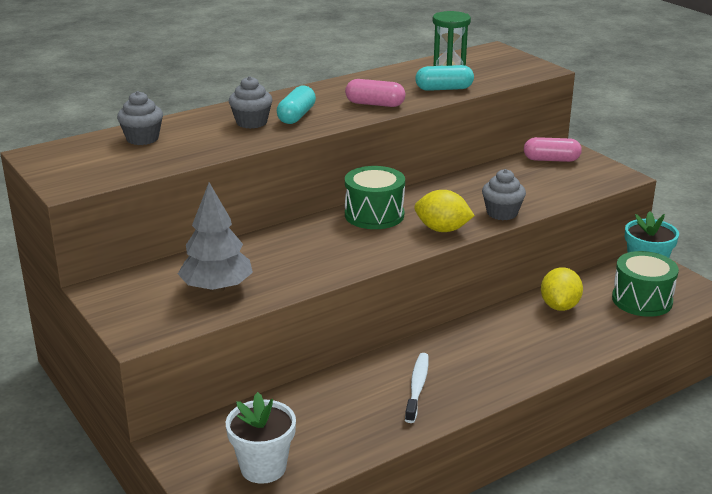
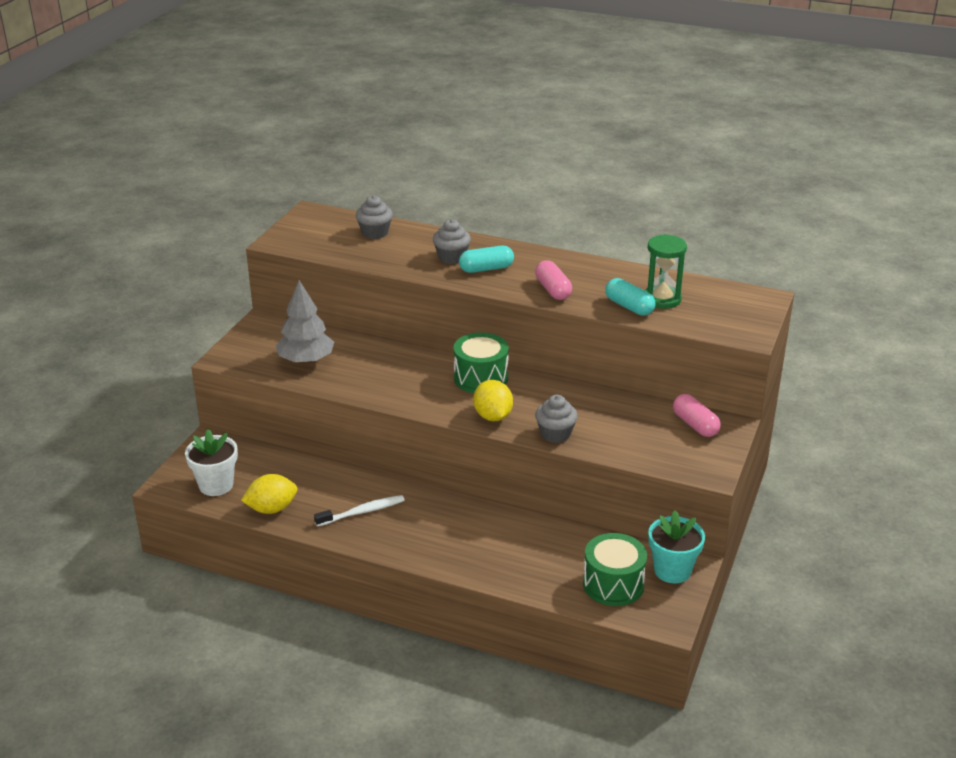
camera: 55 degrees right, 5 degrees up
(559, 306) = (550, 541): yellow lemon -> yellow lemon (271, 509)

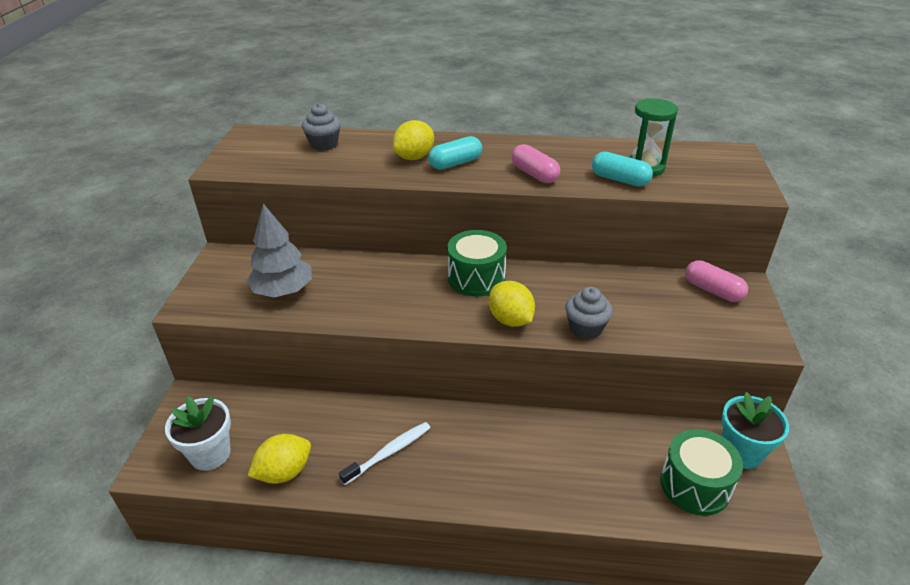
camera: 15 degrees left, 5 degrees up
(451, 257) = (414, 157): grey cupcake -> yellow lemon

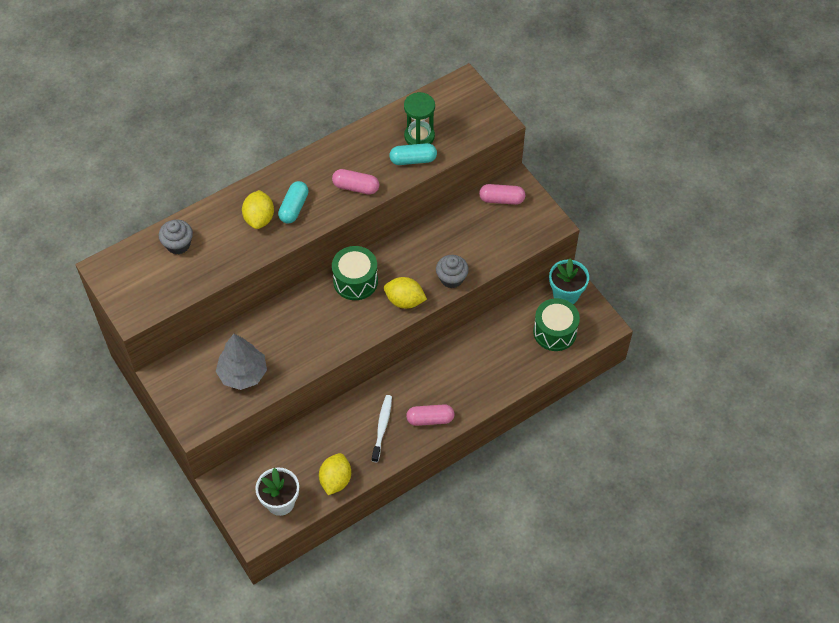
camera: 40 degrees left, 20 degrees up
(449, 480) = (430, 419): none -> pink capsule

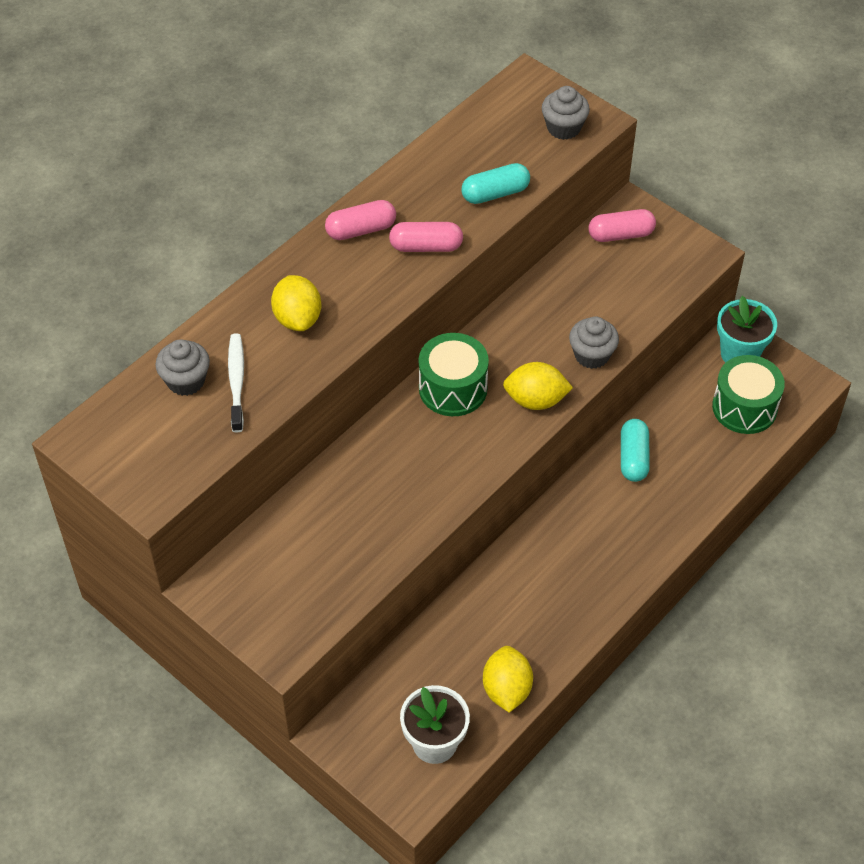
camera: 15 degrees left, 5 degrees down
(243, 374) = (331, 557): grey tree -> none
(294, 207) = (344, 293): turquoise capsule -> turquoise capsule (633, 458)
(382, 427) = (548, 597): white toothbrush -> white toothbrush (236, 382)
(419, 136) = (492, 160): green hourglass -> none
(430, 419) = (614, 568): pink capsule -> pink capsule (361, 230)
(474, 123) = (563, 128): none -> grey cupcake

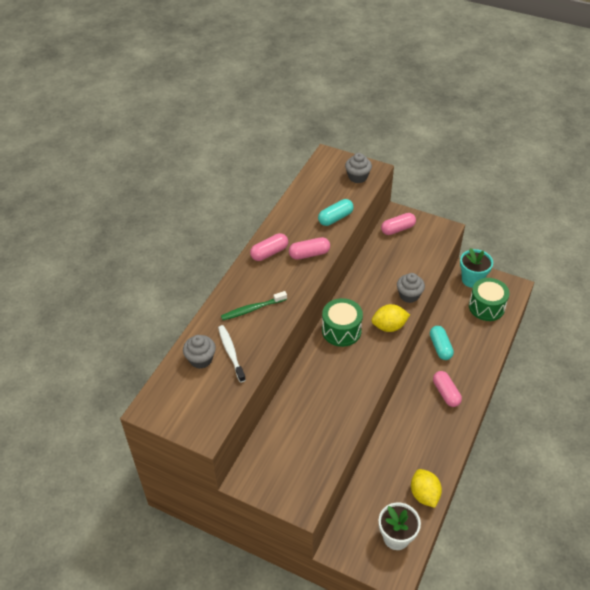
camera: 15 degrees left, 5 degrees down
(297, 318) = (252, 309): yellow lemon -> green toothbrush
(610, 537) = (446, 393): none -> pink capsule

